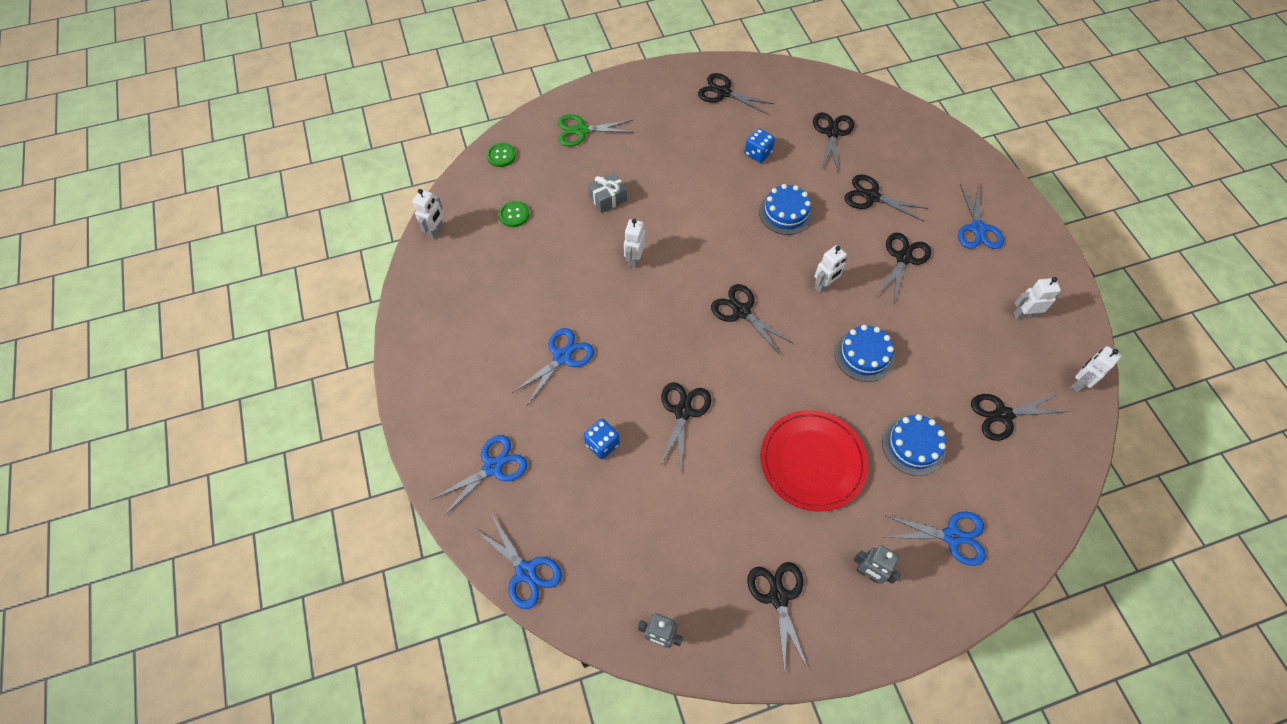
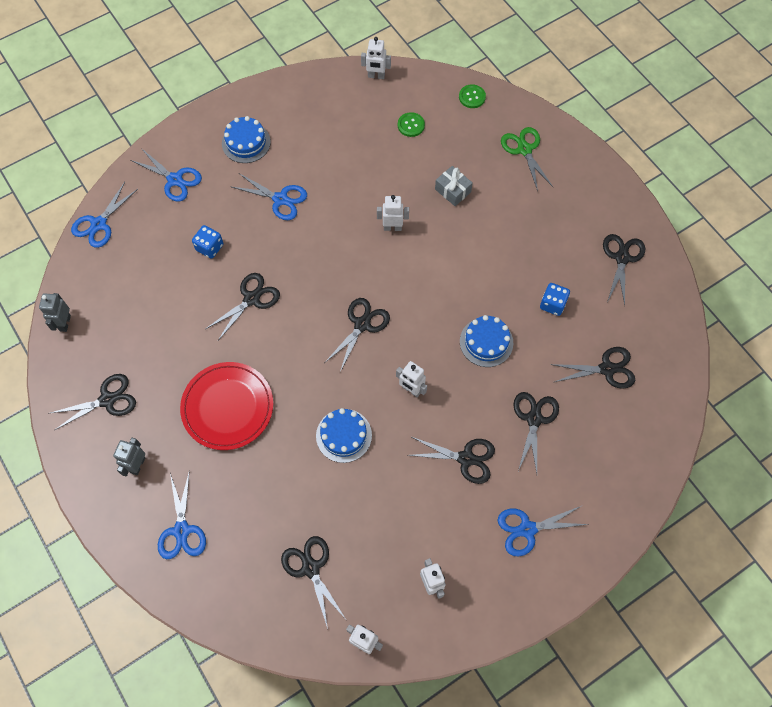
camera: 75 degrees right, 5 degrees up
(683, 411) = (251, 299): black scissors -> black scissors turned 45 degrees counterclockwise
(913, 446) = (261, 489): blue cake -> blue cake (246, 142)

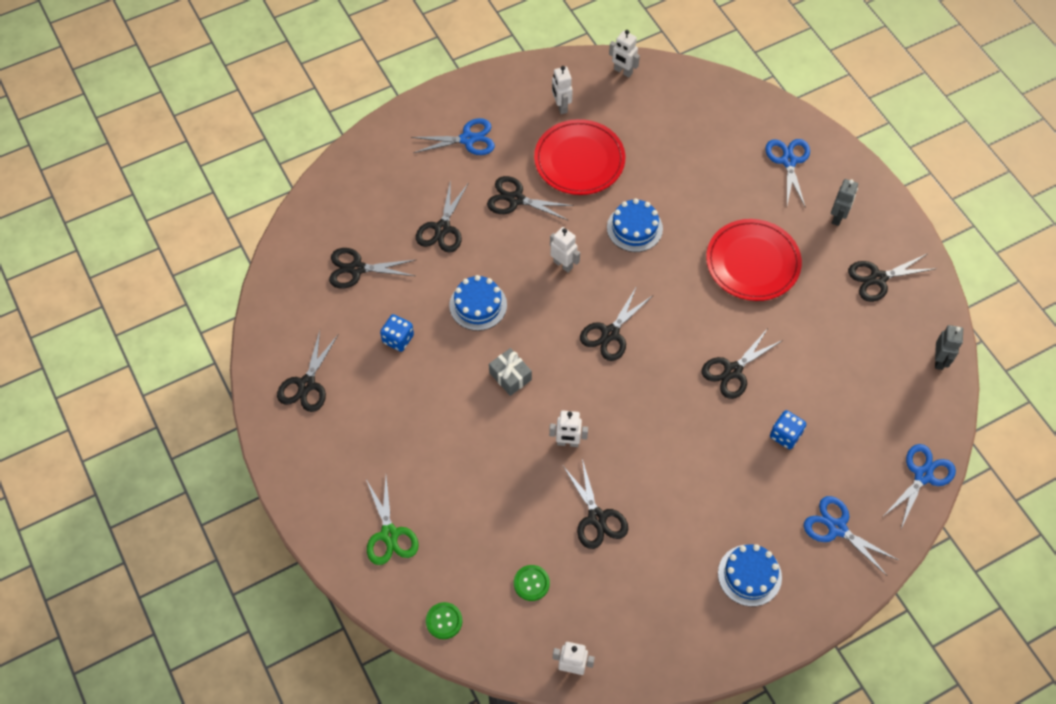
camera: 175 degrees left, 5 degrees down
(280, 199) = (703, 490): blue scissors -> none
(310, 568) = (668, 125): black scissors -> black scissors (597, 518)
(405, 512) = (579, 160): none -> red plate
(453, 190) = (489, 484): grey gift -> grey gift (510, 376)

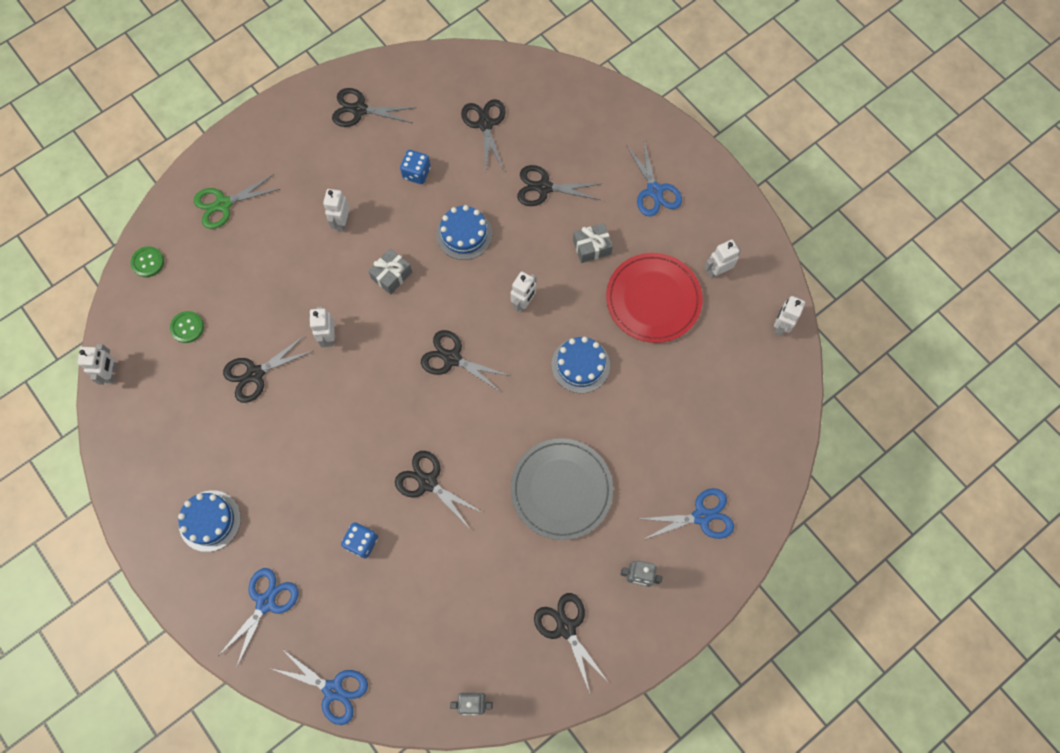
camera: 80 degrees right, 10 degrees up
(439, 416) = (342, 222): none -> white robot
(516, 199) = (592, 247): black scissors -> grey gift
(752, 262) = (561, 489): red plate -> grey plate

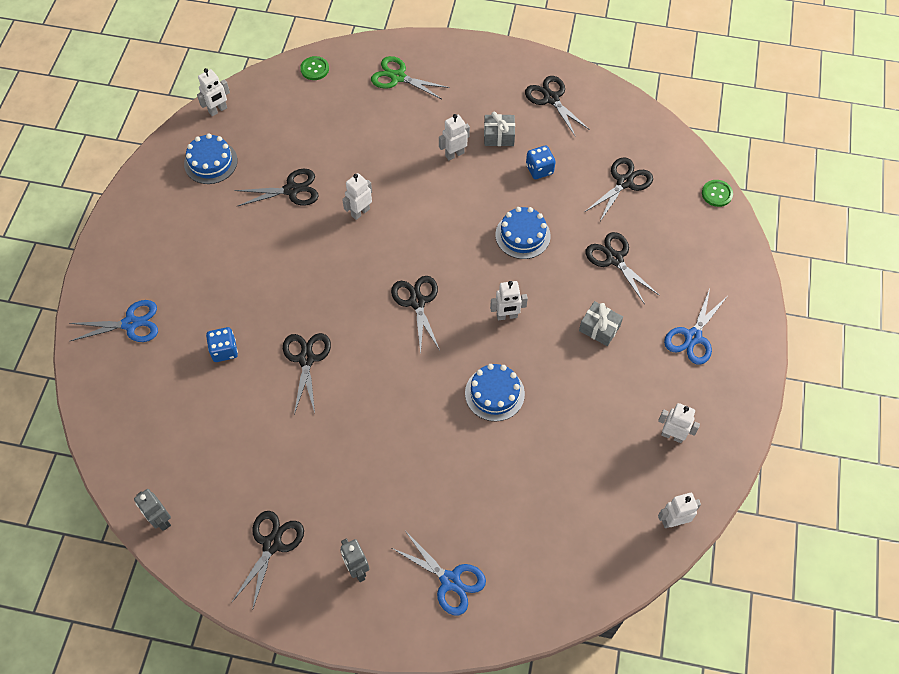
camera: 50 degrees right, 10 degrees down
(187, 327) = (289, 126): green button -> green button (717, 194)
(210, 521) = (162, 245): blue cake -> blue cake (210, 162)
(255, 374) = (291, 190): black scissors -> black scissors turned 150 degrees clockwise
(333, 690) = (99, 415): blue scissors -> none
(391, 275) = (444, 214): grey gift -> grey gift (499, 136)
(561, 489) = (380, 456): grey plate -> none
(653, 299) = (600, 405): red plate -> none

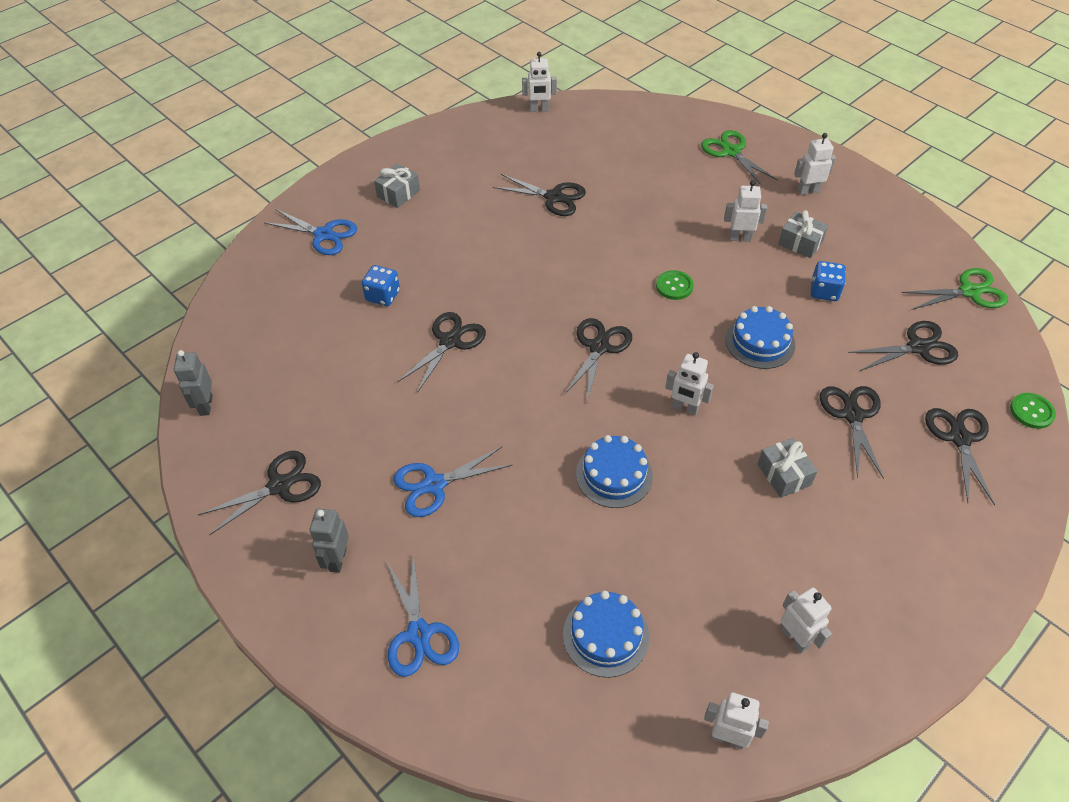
camera: 35 degrees right, 10 degrees down
(162, 252) = (398, 193): none -> grey gift
(210, 162) = (499, 145): blue cake -> blue cake (606, 635)
(314, 69) = (654, 114): green button -> green button (674, 286)
(360, 212) = (604, 244): white robot -> white robot (808, 191)
(551, 98) = (885, 235): black scissors -> black scissors (959, 438)
(631, 118) = (969, 292): none -> green scissors
(693, 337) = (897, 545): blue scissors -> blue scissors (434, 485)

